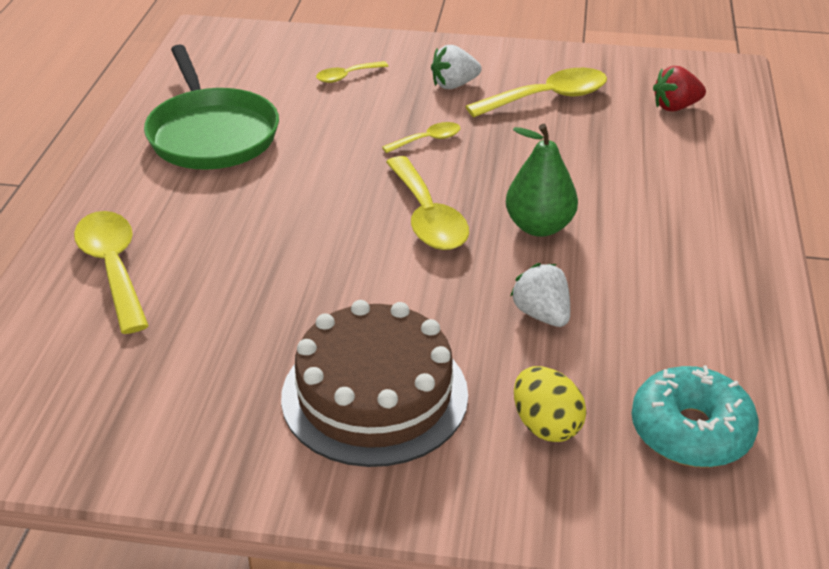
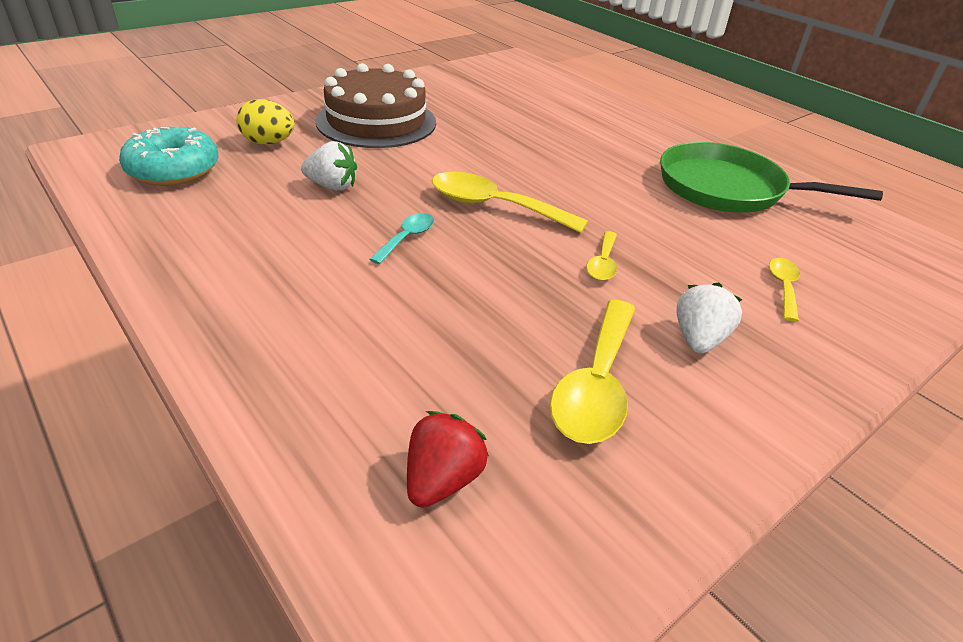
camera: 130 degrees right, 0 degrees up
(113, 267) = (593, 113): yellow spoon -> none
(539, 227) = (407, 238): green pear -> turquoise spoon

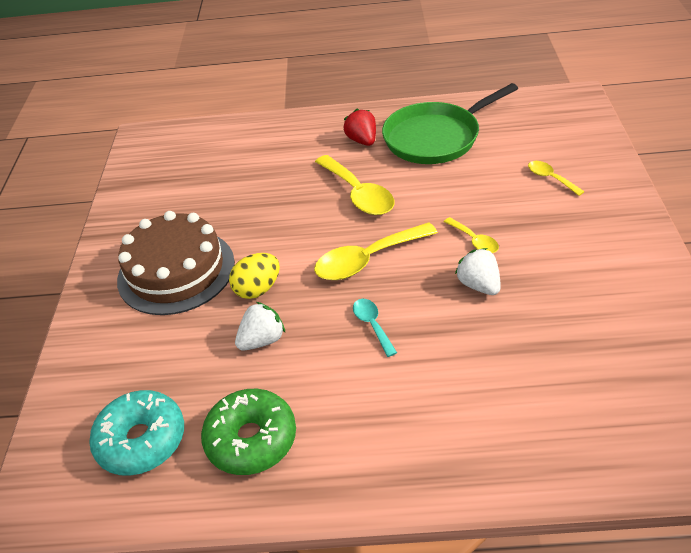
camera: 45 degrees left, 5 degrees up
(207, 220) = (251, 439): none -> green donut
(268, 143) = (149, 356): yellow egg -> yellow egg (258, 289)
(442, 480) = (621, 407): red strawberry -> red strawberry (362, 140)
(596, 385) = (584, 304): yellow spoon -> yellow spoon (358, 194)
(699, 339) = (572, 240): white strawberry -> white strawberry (479, 285)

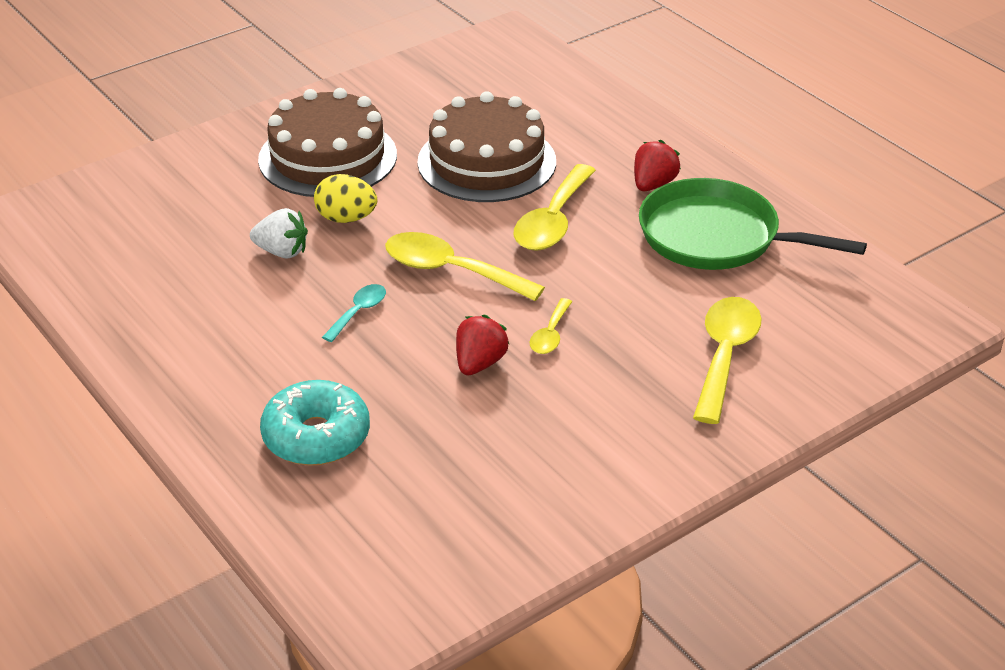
camera: 50 degrees right, 5 degrees down
(141, 440) = (117, 238): turquoise donut -> turquoise donut (316, 436)
(251, 439) = (162, 298): green donut -> none
(266, 198) = (486, 162): none -> brown cake
(479, 285) = (479, 363): white strawberry -> red strawberry
(550, 178) = (725, 356): yellow spoon -> yellow spoon, size x1.89

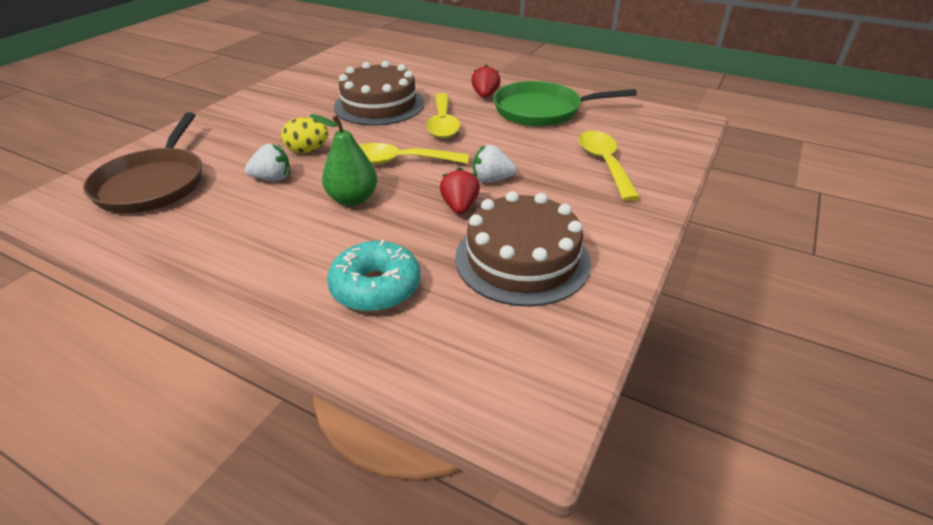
camera: 25 degrees left, 0 degrees up
(145, 220) = (153, 184): none -> brown pan
(327, 157) = (273, 123): brown cake -> brown cake (522, 259)
(359, 312) = (353, 199): turquoise spoon -> green pear
(550, 335) = (492, 179): yellow spoon -> white strawberry

